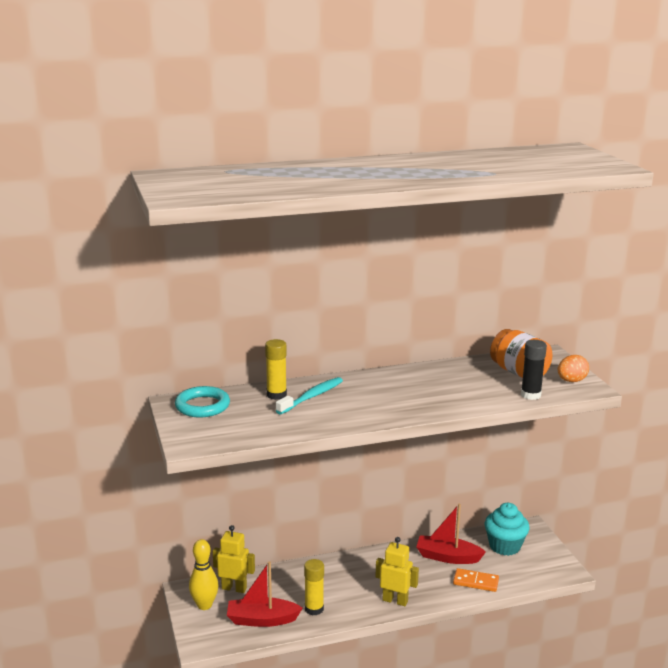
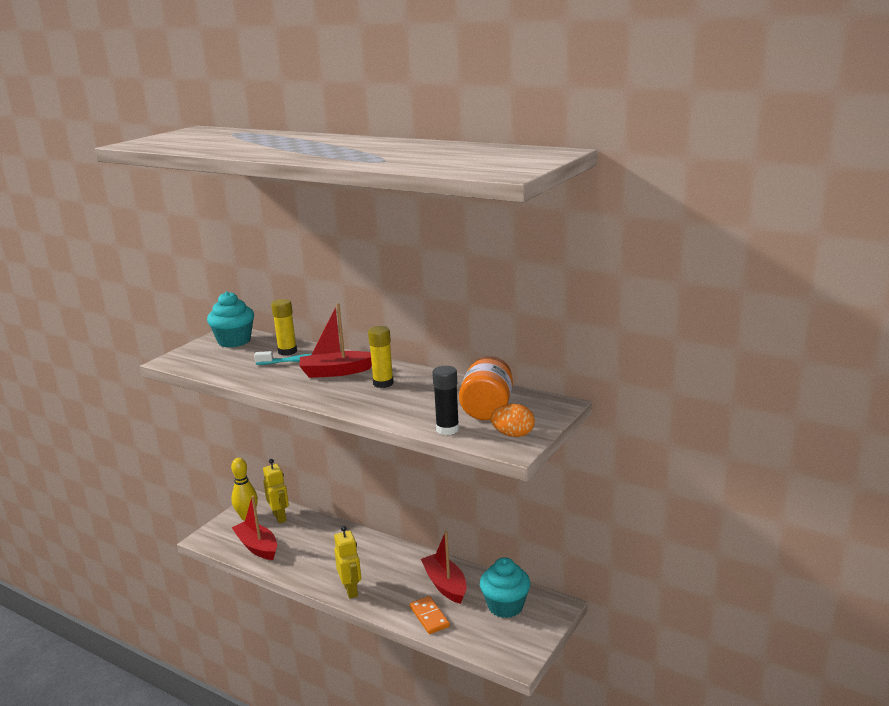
camera: 50 degrees right, 0 degrees up
(202, 406) = (234, 341): turquoise ring -> turquoise cupcake
(314, 609) = (295, 560): yellow glue stick -> yellow glue stick (383, 383)
(359, 393) = (336, 372): none -> red boat

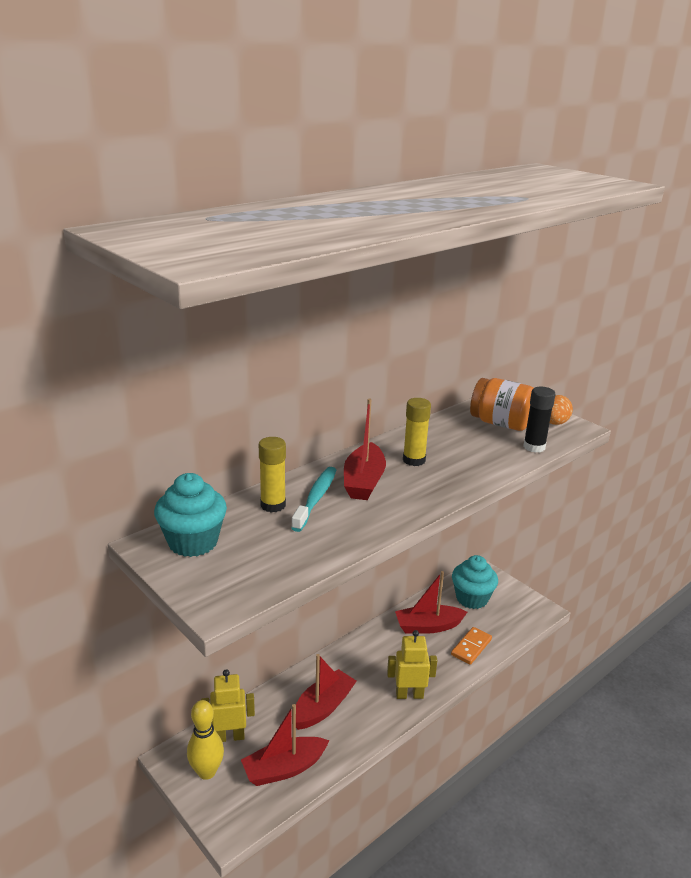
camera: 75 degrees left, 5 degrees up
(321, 549) = (323, 707): none -> red boat
(429, 617) = (471, 647): orange domino -> orange domino turned 45 degrees counterclockwise

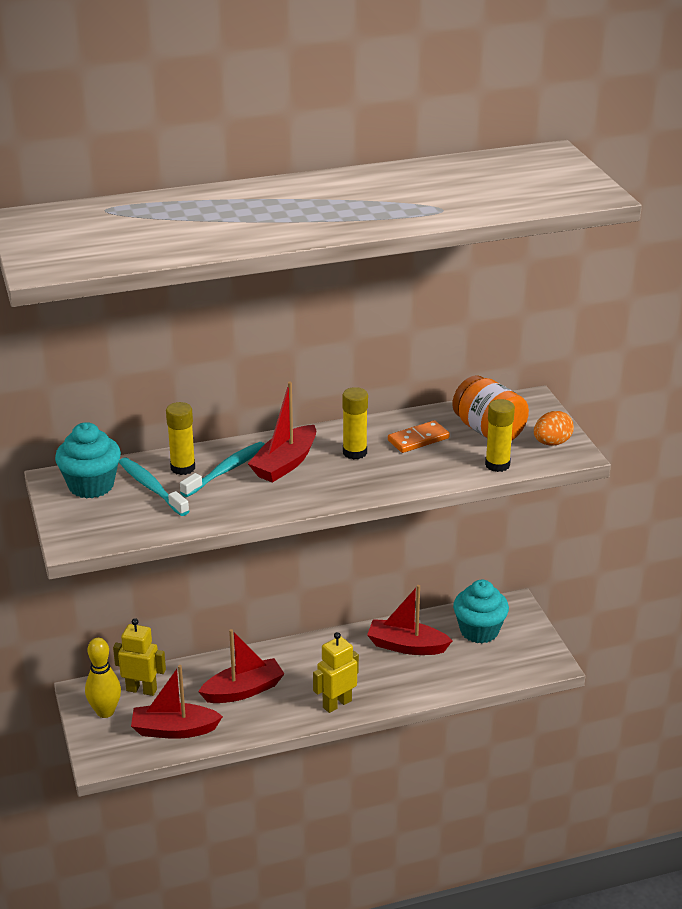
camera: 25 degrees right, 5 degrees up
(256, 530) = (151, 487): none -> turquoise toothbrush
(409, 695) = (337, 704): yellow robot -> yellow robot turned 60 degrees counterclockwise
(471, 647) = (437, 678): orange domino -> orange domino (418, 439)
(534, 447) = (497, 465): black glue stick -> yellow glue stick

